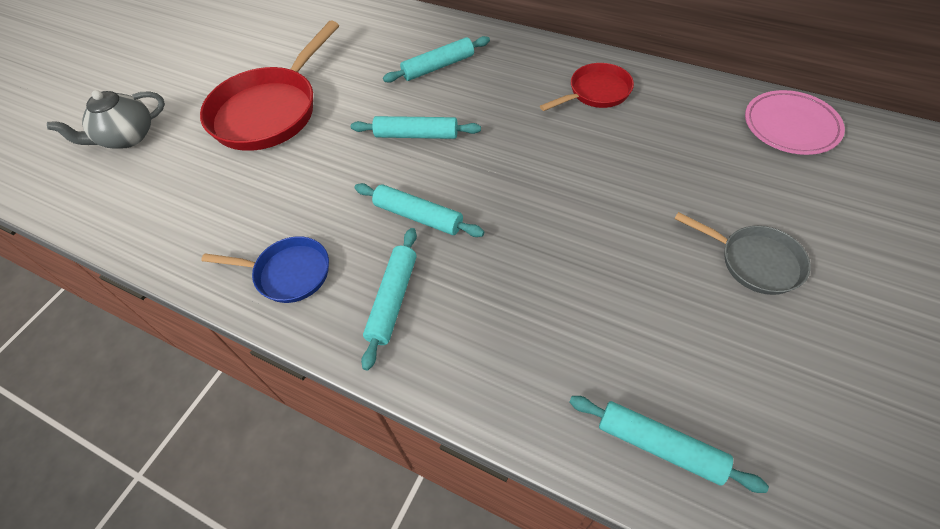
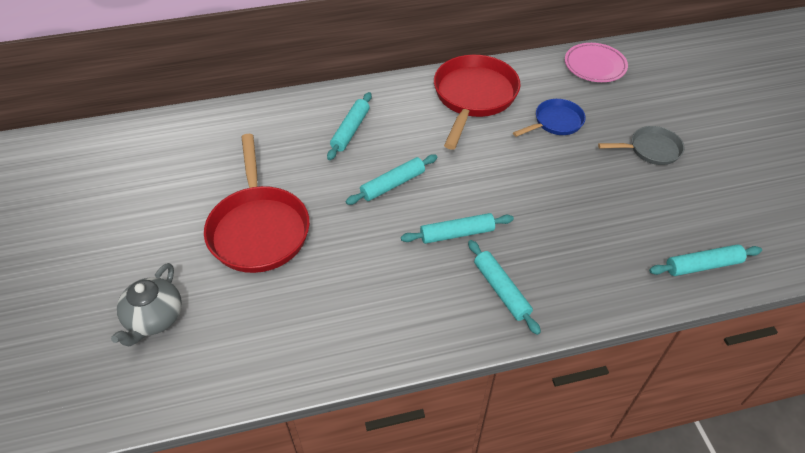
camera: 45 degrees left, 5 degrees down
(288, 273) = (418, 320): blue pan -> blue pan (555, 122)
(596, 92) = (473, 97): red pan -> red pan, size x1.82

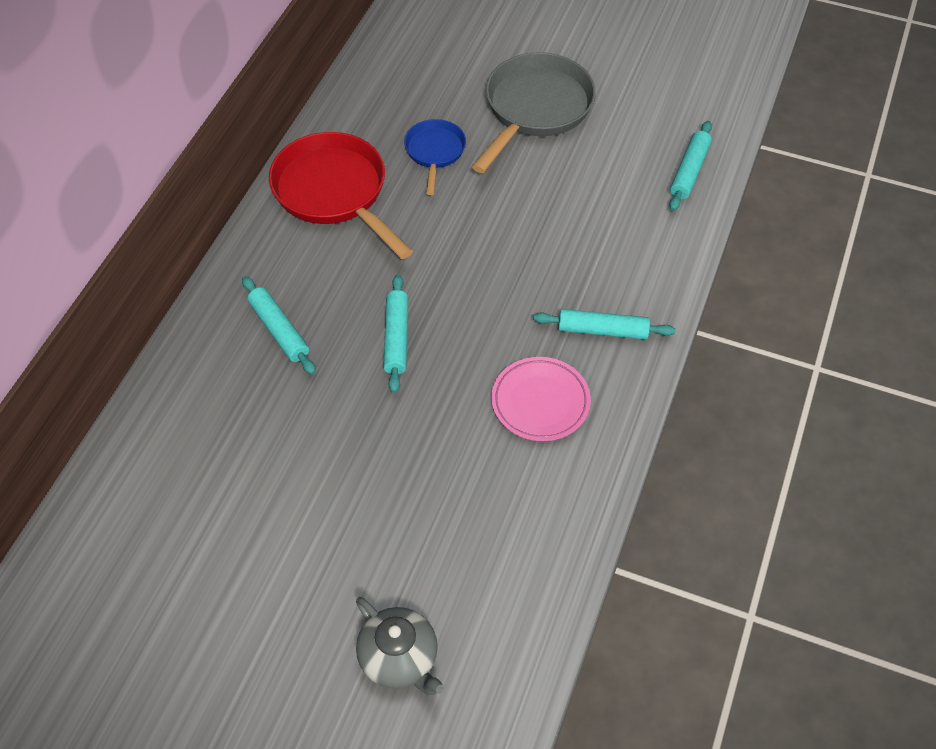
camera: 55 degrees left, 5 degrees up
(259, 229) = (353, 496): red pan -> none
(457, 234) = (508, 323): turquoise rolling pin -> none
(595, 66) = (387, 68): pink plate -> pink plate (540, 402)
(651, 149) = (535, 109): grey pan -> grey pan, size x1.82

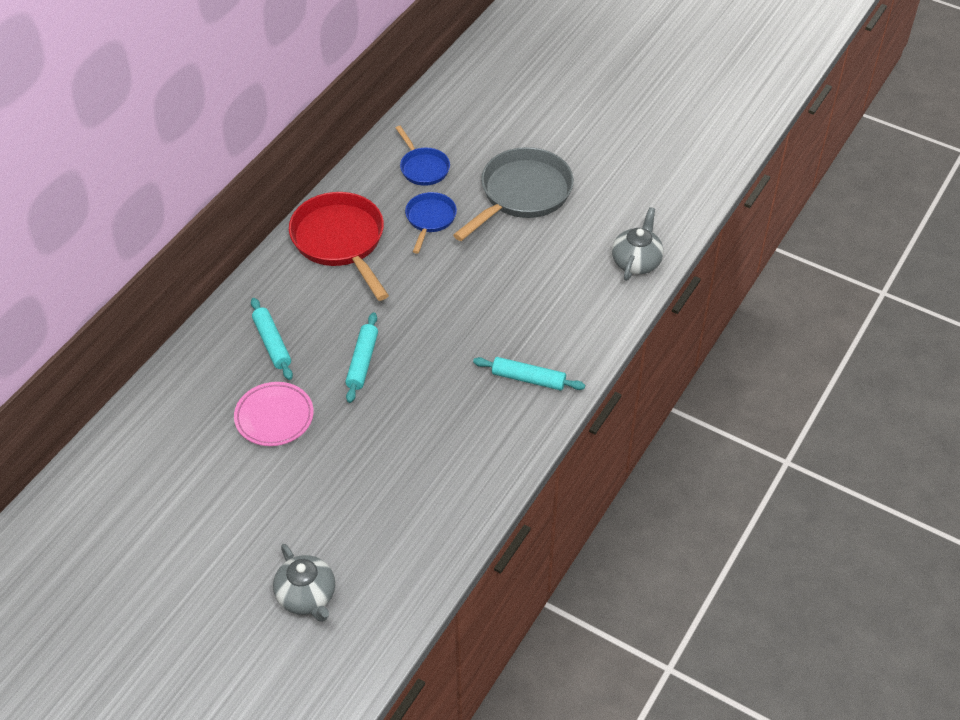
camera: 10 degrees right, 5 degrees down
(411, 92) = (423, 168): none -> blue pan
(540, 402) = (463, 427): pink plate -> pink plate (274, 417)
(689, 171) = (636, 262): turquoise rolling pin -> grey teapot

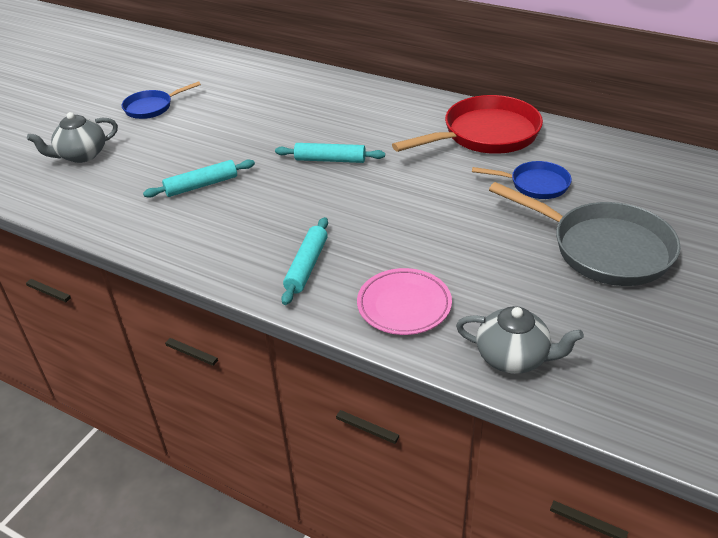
camera: 90 degrees right, 10 degrees down
(272, 343) = (351, 113): turquoise rolling pin -> turquoise rolling pin (201, 185)
(274, 417) = (268, 123): pink plate -> pink plate (404, 305)
(423, 168) = (615, 174): blue pan -> blue pan (152, 107)

